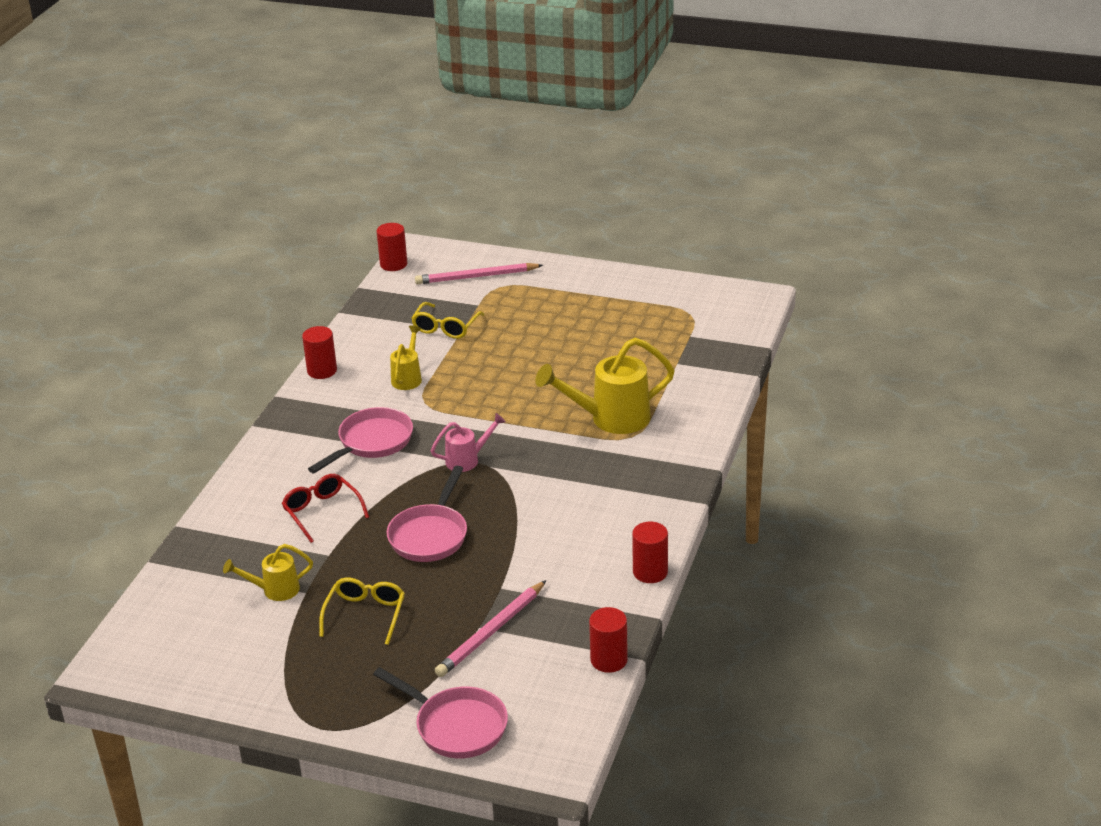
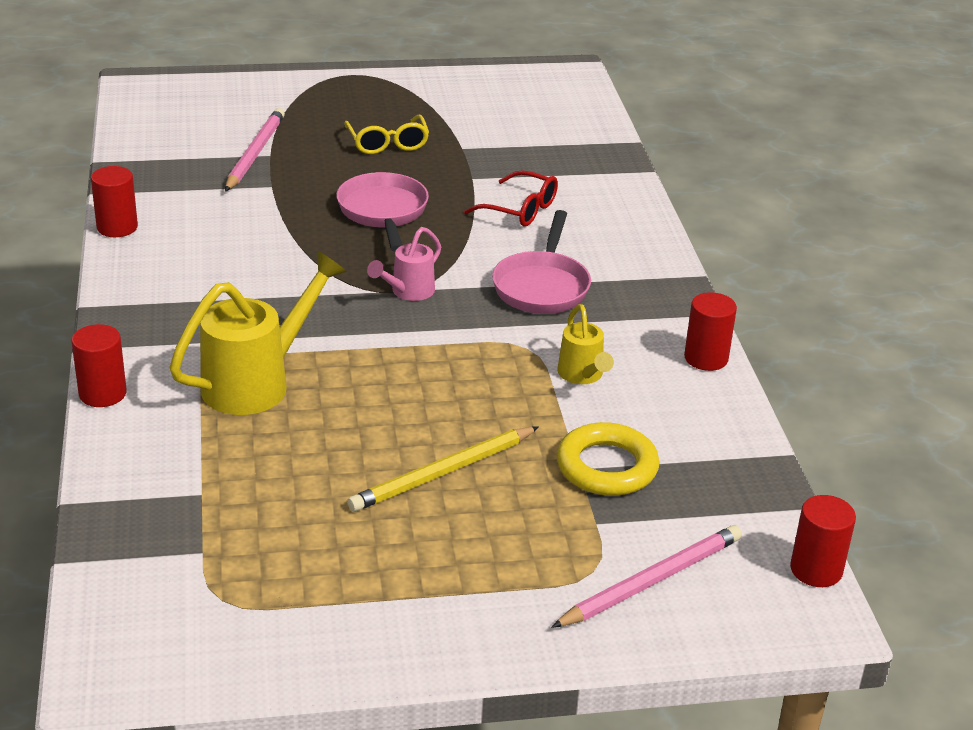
camera: 150 degrees right, 0 degrees up
(274, 590) = (493, 144): yellow watering can -> none
(446, 327) = (607, 467): yellow glasses -> yellow ring
(456, 726) = (239, 94): pink pan -> none
(537, 344) = (443, 473): none -> yellow pencil
(609, 660) = (126, 155): red cylinder -> red cylinder (102, 394)

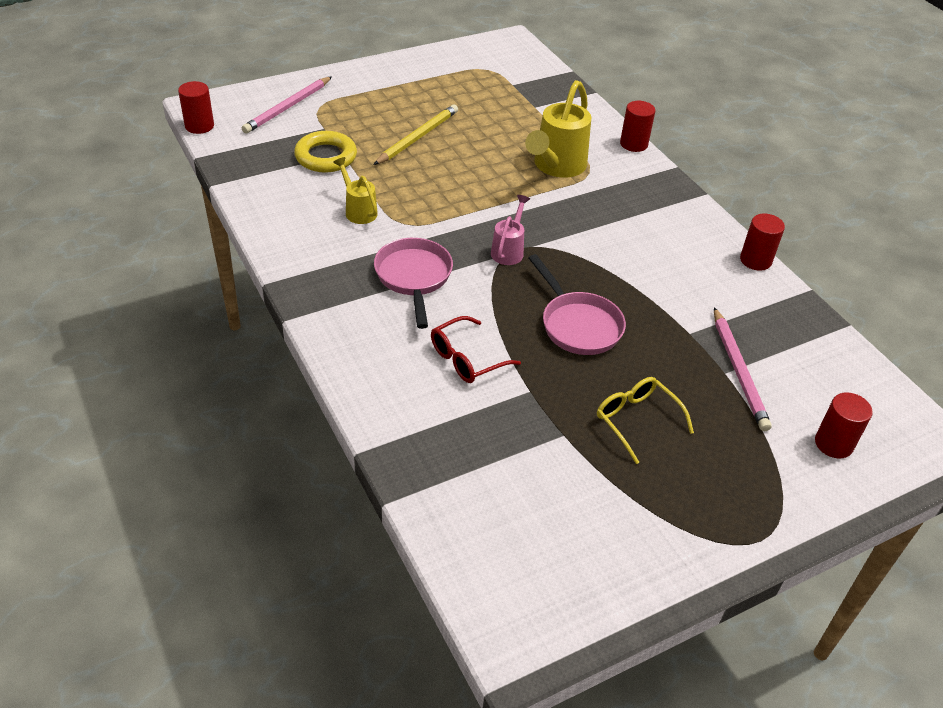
camera: 160 degrees right, 10 degrees up
(520, 209) = (467, 359): red glasses -> red glasses turned 45 degrees counterclockwise
(706, 358) = (275, 241): red cylinder -> red cylinder (833, 444)

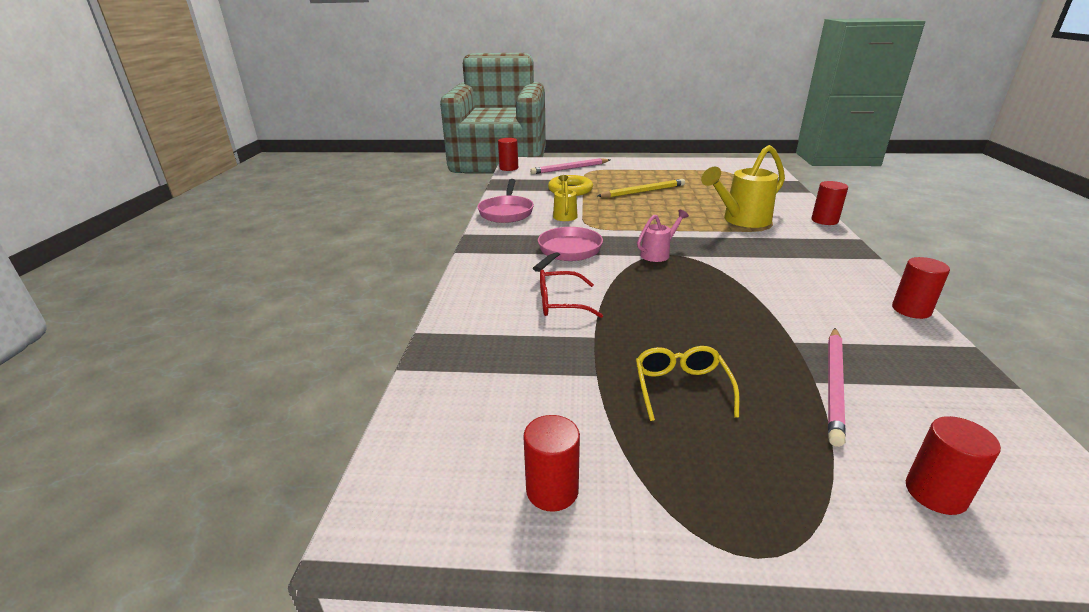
camera: 35 degrees right, 15 degrees down
(578, 325) = (679, 308): pink pan -> pink pan (506, 212)
(611, 556) = (552, 490): none -> red cylinder

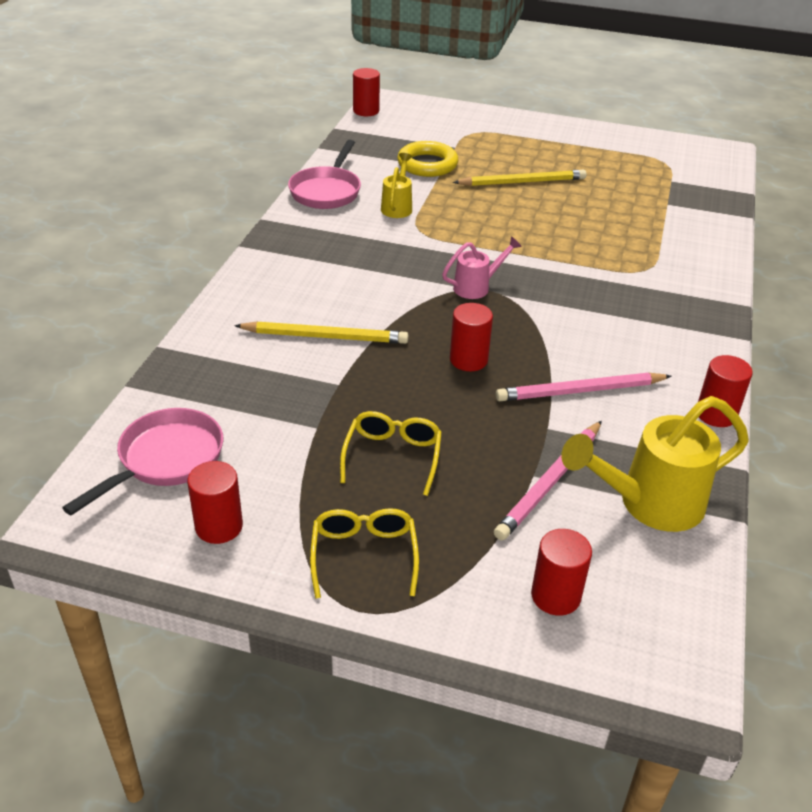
camera: 10 degrees right, 10 degrees up
(561, 303) = (325, 336): red glasses -> yellow pencil
(567, 252) = (370, 267): pink pan -> pink pan (165, 460)
(570, 168) = (448, 124): pink pencil -> pink pencil (580, 391)
(720, 491) = (364, 556): none -> yellow glasses
(741, 220) = (617, 252): yellow watering can -> yellow watering can (649, 504)
(824, 220) = (728, 269): red cylinder -> red cylinder (468, 360)

